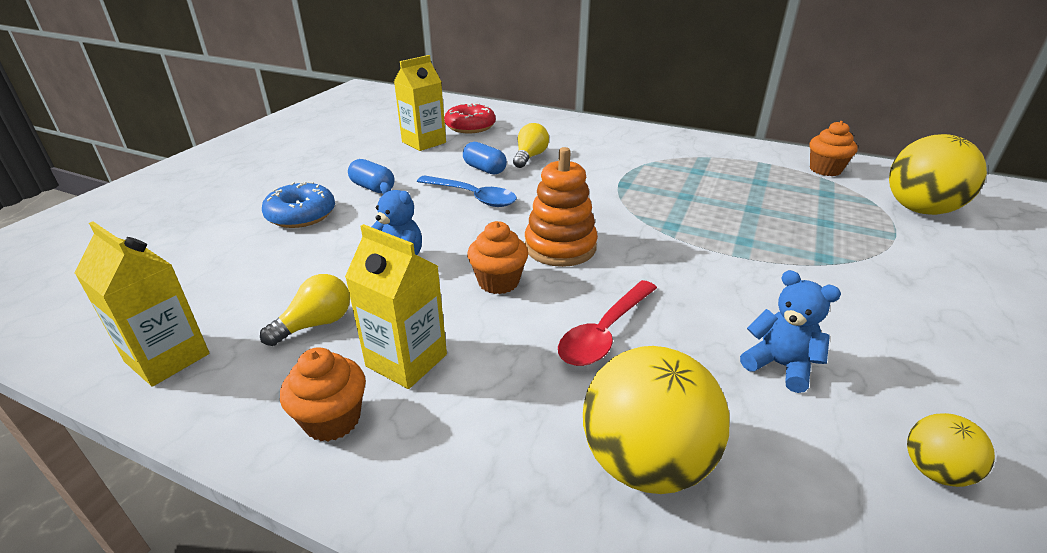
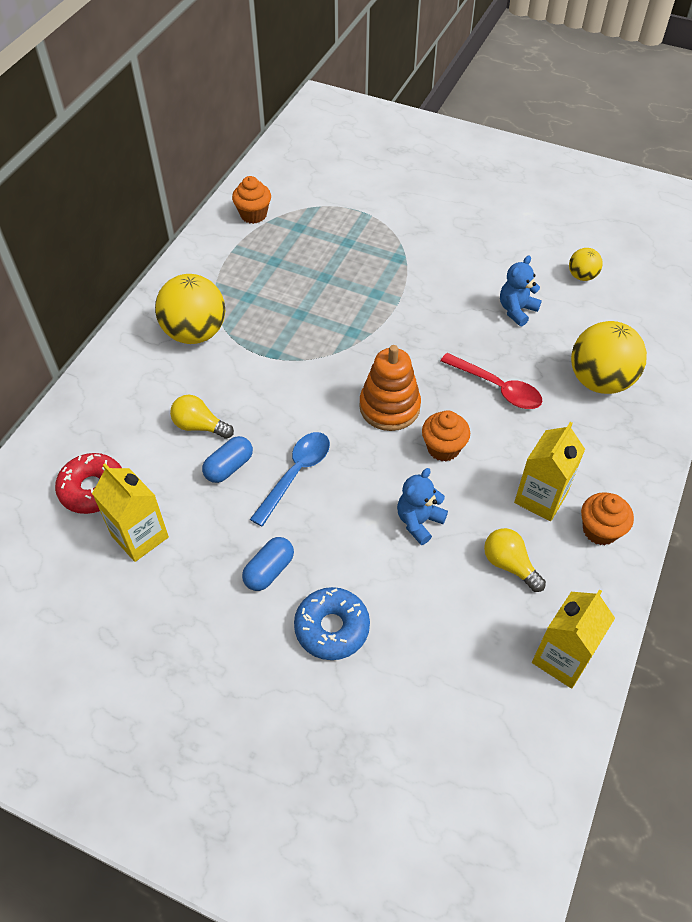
camera: 90 degrees left, 20 degrees up
(919, 209) = (328, 187): yellow ball -> yellow ball (195, 333)

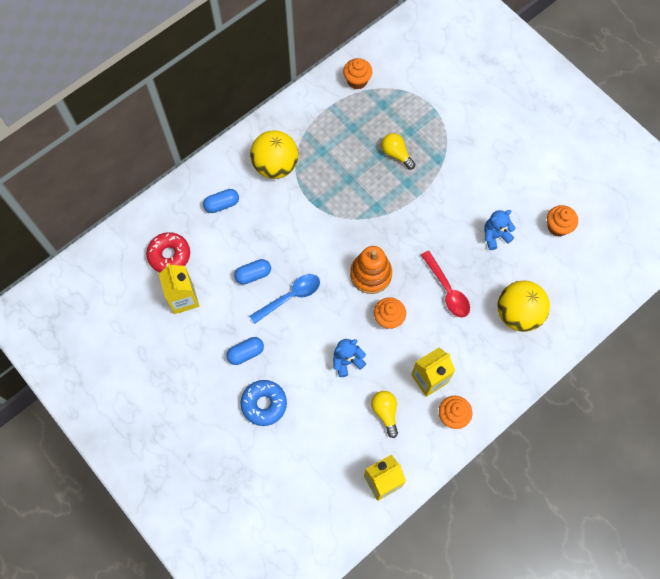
camera: 25 degrees right, 15 degrees up
(142, 401) = (222, 204): none -> blue capsule
(200, 426) = (248, 238): yellow light bulb -> yellow light bulb (396, 154)
(582, 276) = (557, 227): yellow ball -> orange cupcake

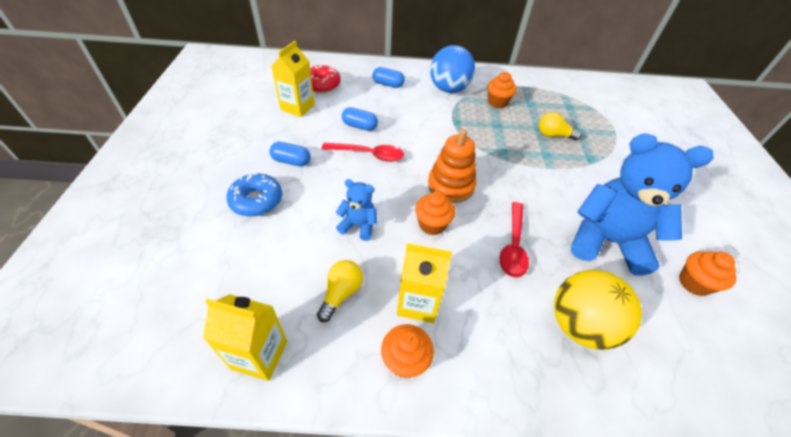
camera: 40 degrees right, 20 degrees down
(275, 166) = (449, 89): yellow ball -> blue ball
(290, 297) = (369, 155): blue spoon -> red spoon
(357, 81) = (559, 86): orange cupcake -> orange cupcake (497, 102)
(396, 154) = (553, 135): yellow light bulb -> yellow light bulb turned 75 degrees counterclockwise
(495, 236) = (606, 241): blue teddy bear -> blue teddy bear, size x2.13

